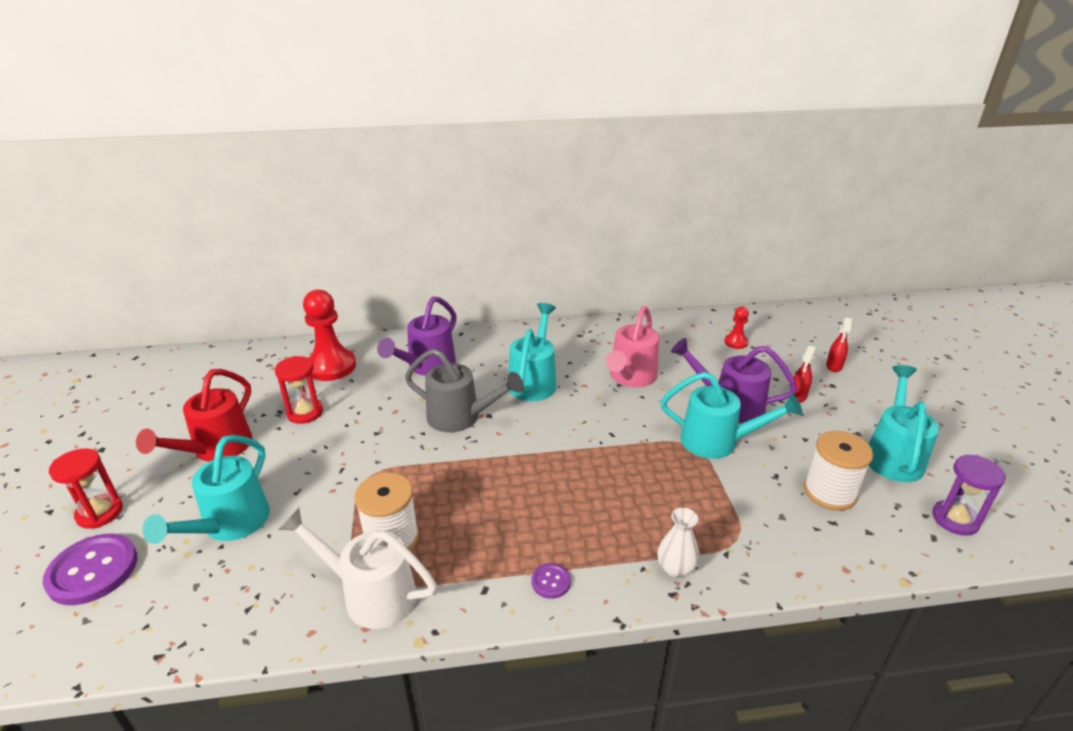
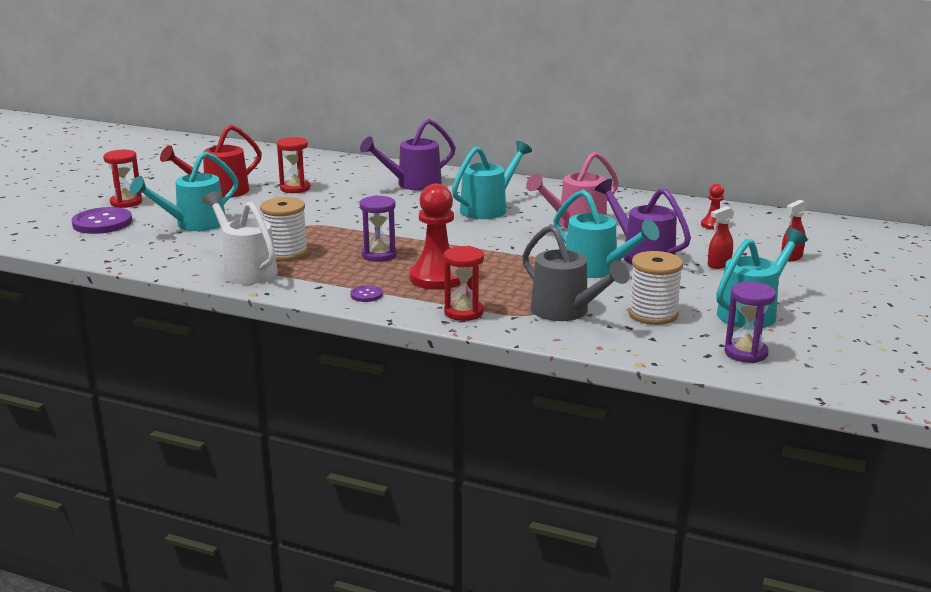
camera: 30 degrees right, 10 degrees down
(331, 366) = (340, 170): red pawn -> red pawn (437, 278)
(461, 417) = (404, 214): grey watering can -> grey watering can (566, 312)
(498, 500) = (379, 255): none -> purple hourglass
(675, 568) = (463, 312): white vase -> red hourglass

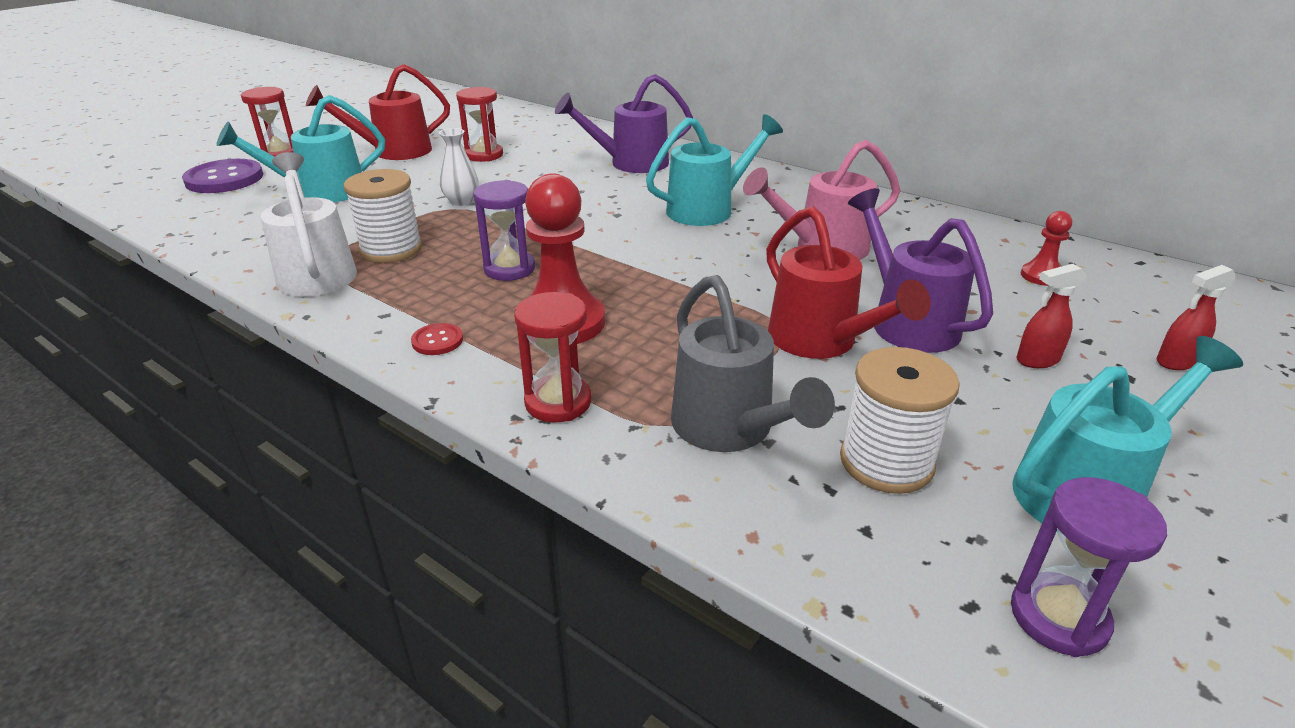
camera: 15 degrees right, 10 degrees up
(307, 220) = (461, 201): none -> white vase
(366, 295) = (437, 341): purple button -> red button
(597, 270) = (821, 342): turquoise watering can -> red watering can

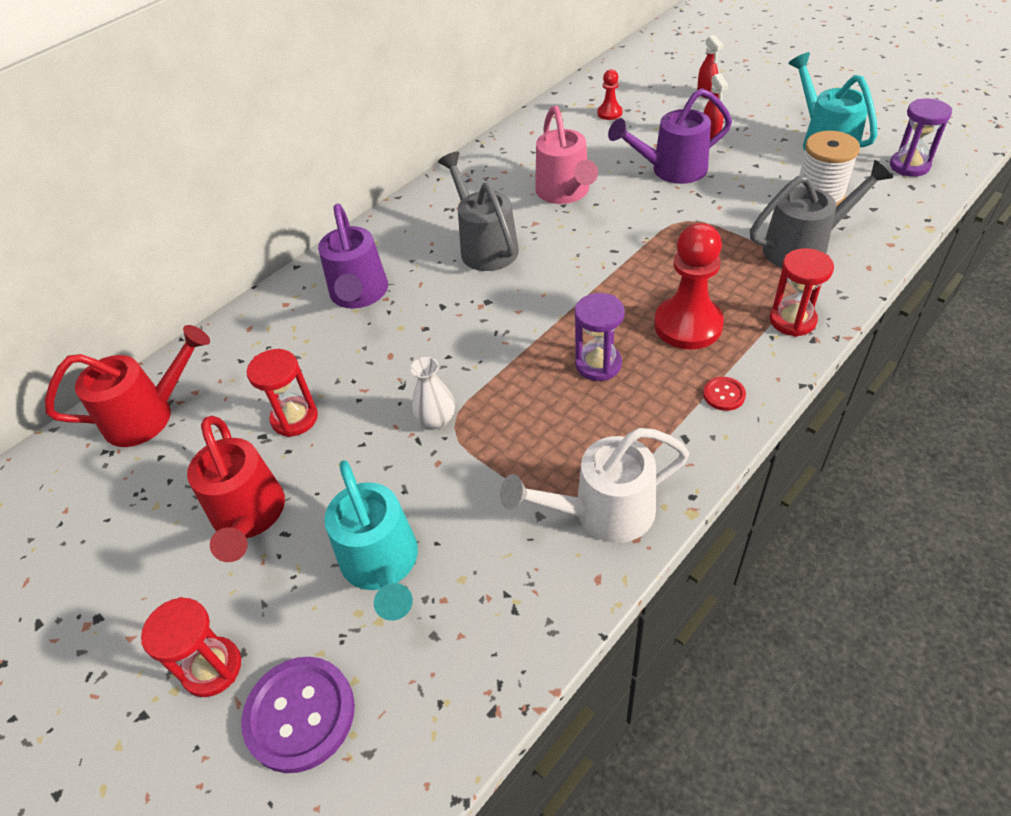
camera: 80 degrees left, 15 degrees up
(391, 249) = (554, 459): white spool -> none
(708, 209) = (485, 246): turquoise watering can -> grey watering can
(821, 342) = (701, 206): red watering can -> red watering can (149, 415)

